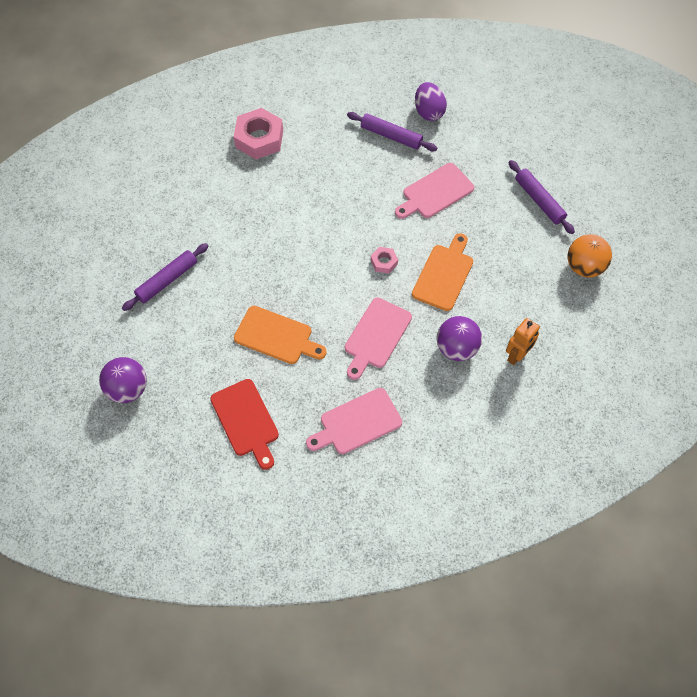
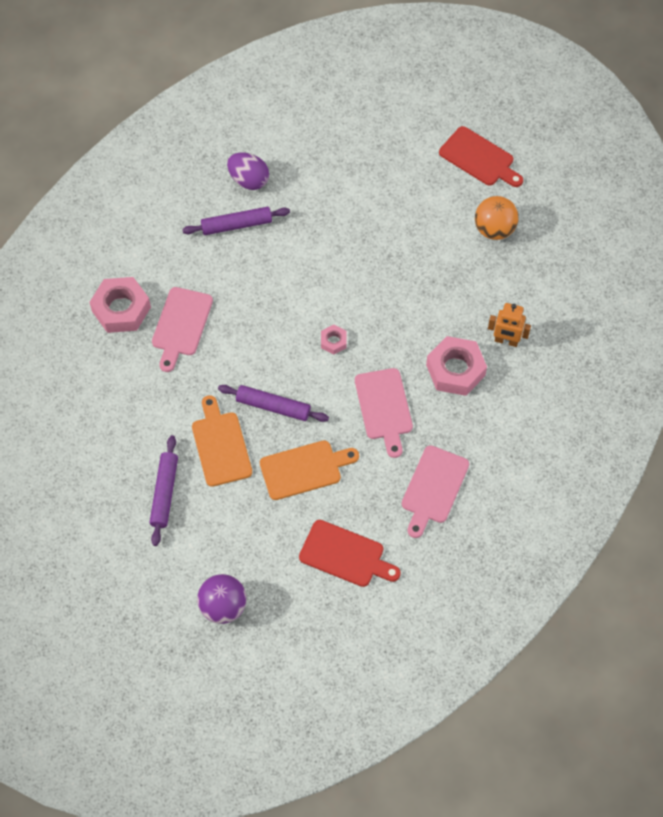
camera: 40 degrees left, 0 degrees up
(435, 192) = (320, 250): pink cutting board -> pink cutting board (181, 325)
(444, 275) = (391, 316): orange cutting board -> orange cutting board (220, 445)
(456, 348) = (455, 370): purple ball -> pink nut
(517, 355) = (506, 341): orange robot -> orange robot turned 105 degrees clockwise
(539, 200) = (411, 197): purple rolling pin -> purple rolling pin (273, 407)
(620, 208) = (479, 158): none -> red cutting board

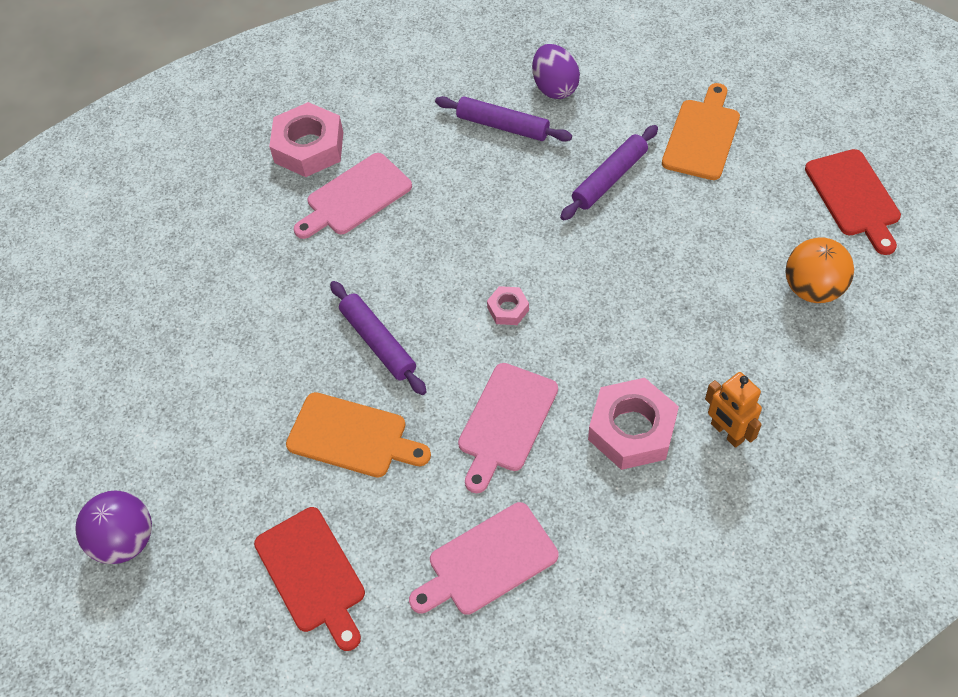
camera: 40 degrees right, 5 degrees down
(164, 493) = (180, 366): purple rolling pin -> purple rolling pin (609, 179)
(220, 445) = (284, 351): orange cutting board -> orange cutting board (702, 136)

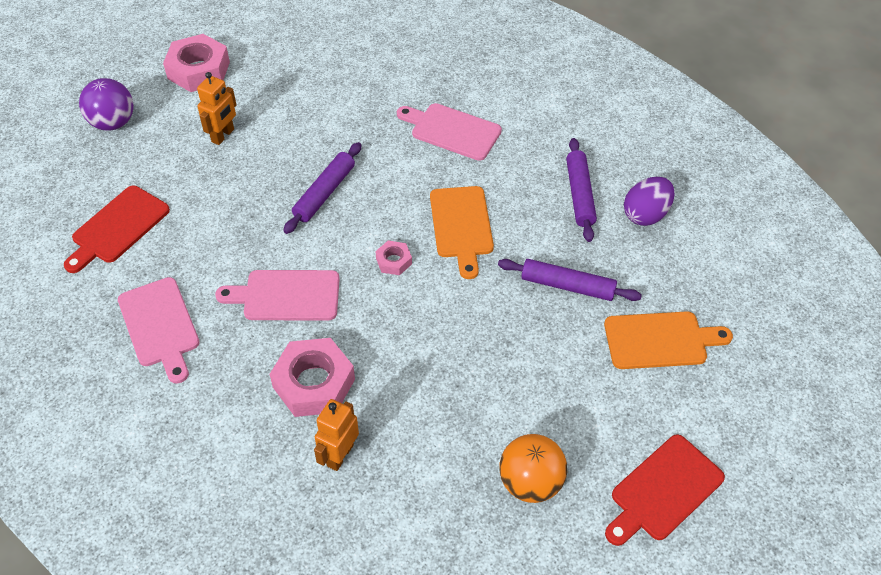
camera: 60 degrees right, 5 degrees down
(226, 420) = (223, 135): none -> orange robot
(309, 147) = (484, 87): pink nut -> pink nut (198, 70)
(352, 436) = (236, 208): orange cutting board -> orange cutting board (461, 226)
(488, 561) = (160, 326): pink cutting board -> pink cutting board turned 150 degrees counterclockwise

